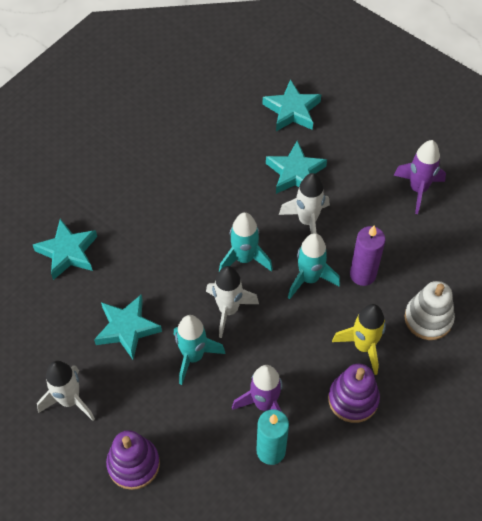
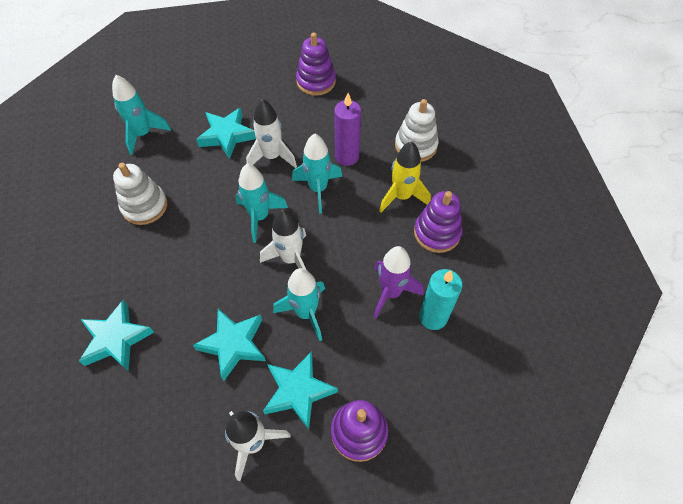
camera: 50 degrees left, 0 degrees up
(180, 175) = (144, 206): none -> white stacking toy
(240, 117) = (143, 134): none -> turquoise rocket
(292, 110) = (176, 101): turquoise star -> turquoise star (298, 391)
(418, 189) = (316, 81): purple rocket -> purple stacking toy

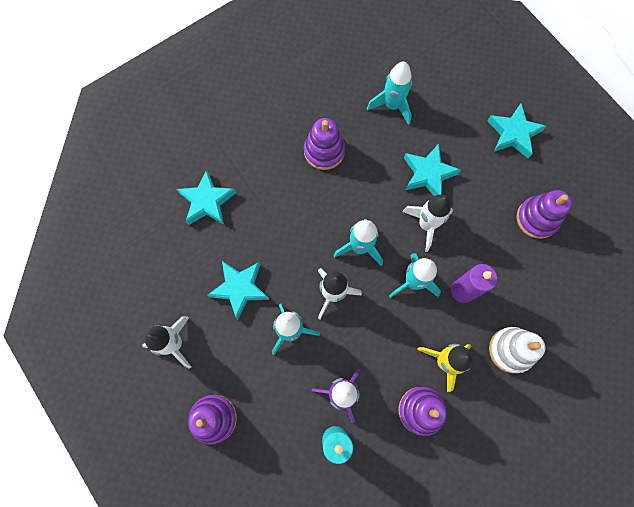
camera: 65 degrees right, 15 degrees up
(144, 206) = (324, 151): white stacking toy -> purple stacking toy
(298, 391) = (225, 357): turquoise star -> turquoise star (513, 134)

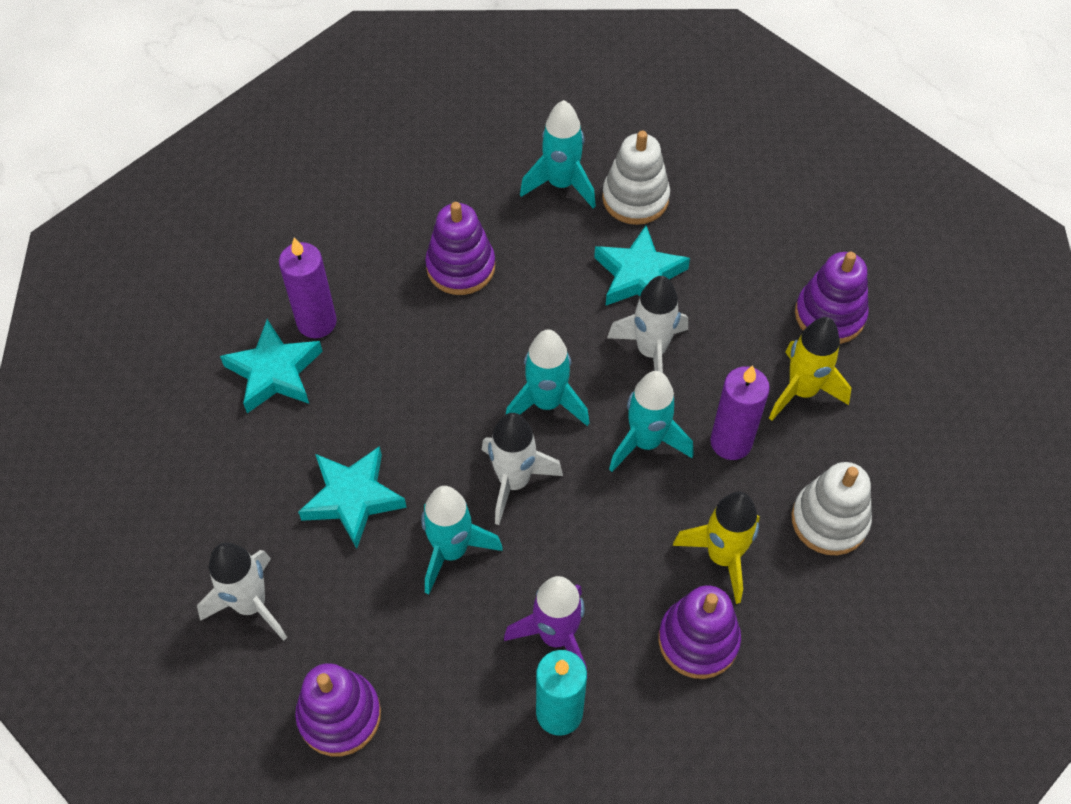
camera: 10 degrees left, 15 degrees down
(235, 173) = (316, 322): none -> purple candle
(435, 122) = (635, 198): none -> white stacking toy
(511, 265) = (802, 391): none -> yellow rocket
(513, 134) = (765, 197): turquoise star -> none

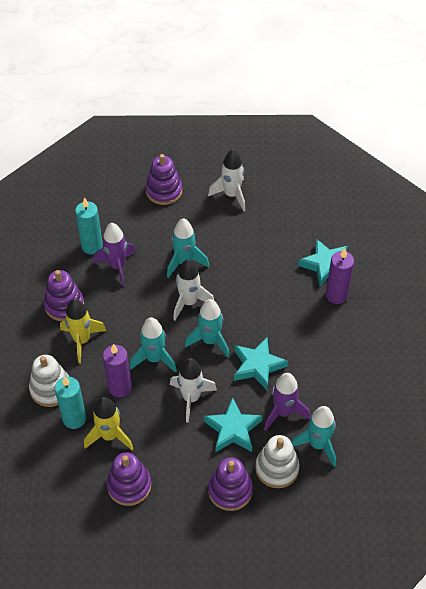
camera: 135 degrees right, 5 degrees down
(352, 498) = (240, 249): turquoise star -> turquoise star (258, 366)
(460, 267) = (311, 366): purple stacking toy -> purple stacking toy (230, 490)
(558, 246) = (283, 412): none -> purple rocket
(830, 451) = (74, 418): none -> turquoise candle

